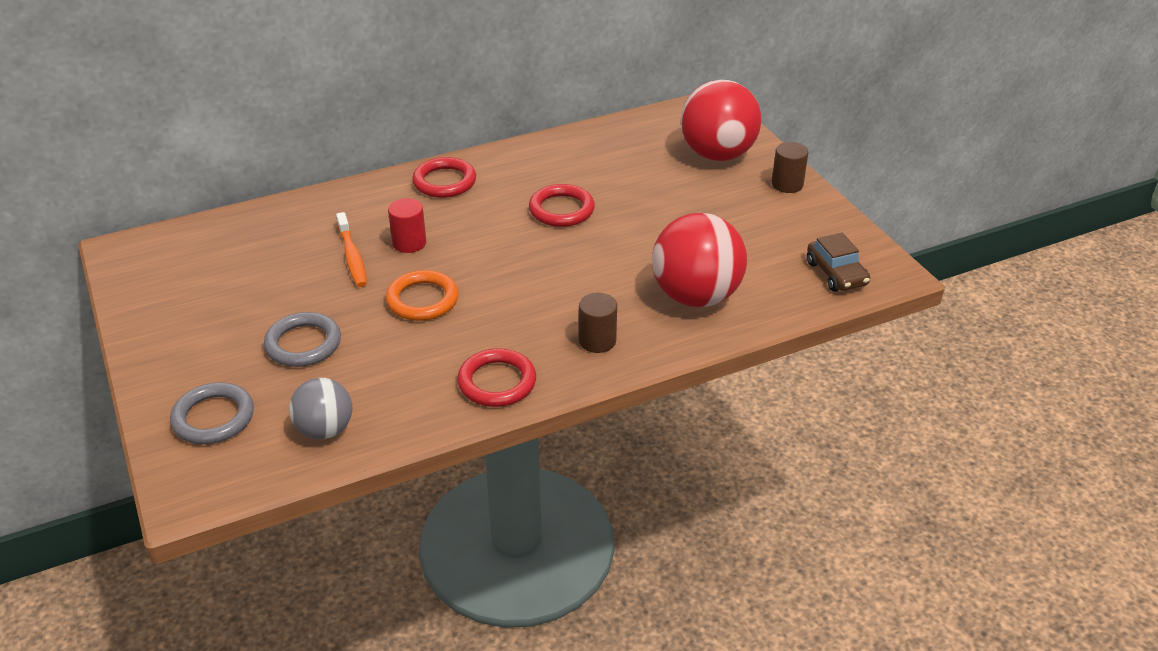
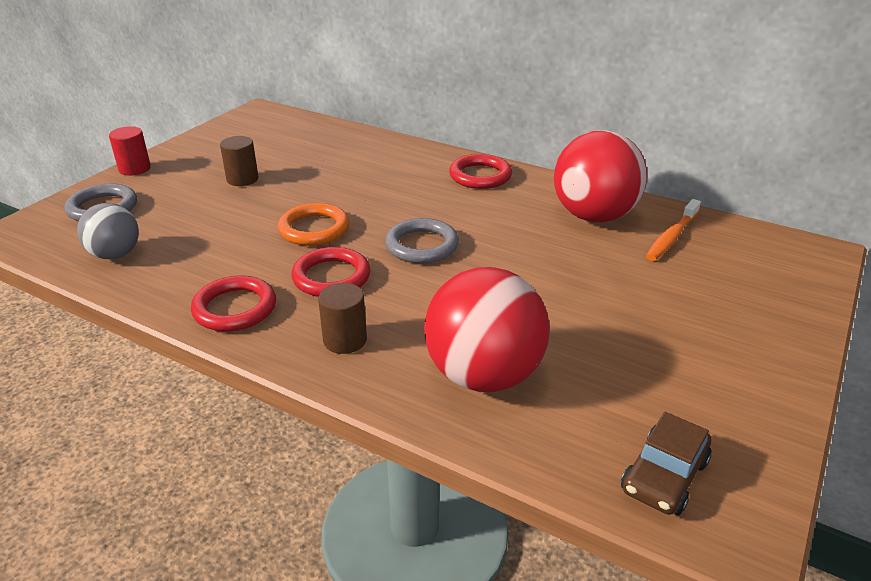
camera: 55 degrees right, 5 degrees down
(303, 344) = (213, 205): grey ring -> grey ring (422, 245)
(352, 256) = (337, 180): orange toothbrush -> orange toothbrush (671, 237)
(409, 243) = (381, 194): red cylinder -> red cylinder (134, 169)
(561, 210) = (519, 240): red ring -> red ring (331, 277)
(717, 154) = (745, 290): red ball -> red ball (594, 216)
(787, 184) = (775, 360): brown cylinder -> brown cylinder (242, 179)

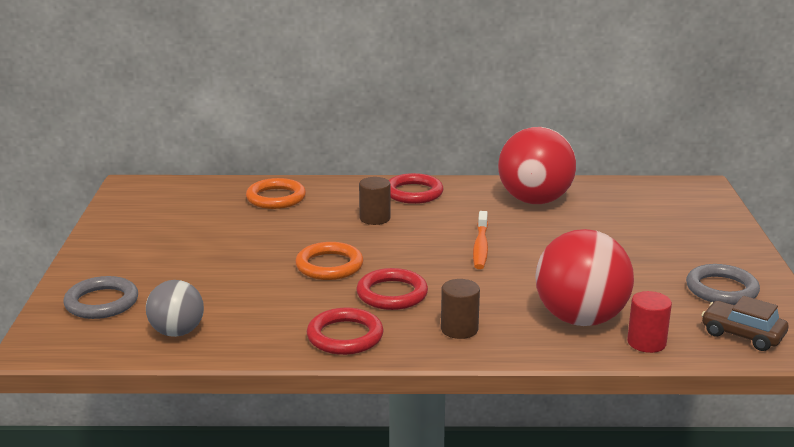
camera: 30 degrees left, 10 degrees down
(134, 169) = (80, 264): red cylinder -> red cylinder (646, 343)
(242, 179) = (206, 245): brown cylinder -> brown cylinder (375, 218)
(353, 150) = (276, 198): none -> orange ring
(422, 245) = (433, 254): grey ring -> grey ring (721, 289)
(664, 476) = (742, 334): brown car -> brown car turned 120 degrees clockwise
(671, 237) = (602, 201): orange toothbrush -> orange toothbrush (480, 247)

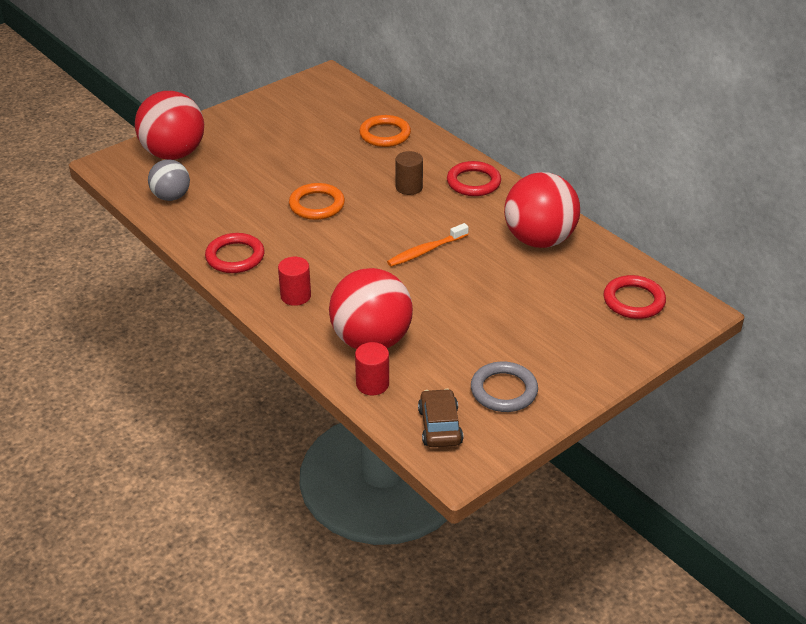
camera: 50 degrees right, 15 degrees up
(101, 302) = (173, 154): grey ring -> red ball
(392, 294) = (310, 247): red ring -> red ring (633, 301)
(459, 329) = (295, 296): brown cylinder -> red cylinder

